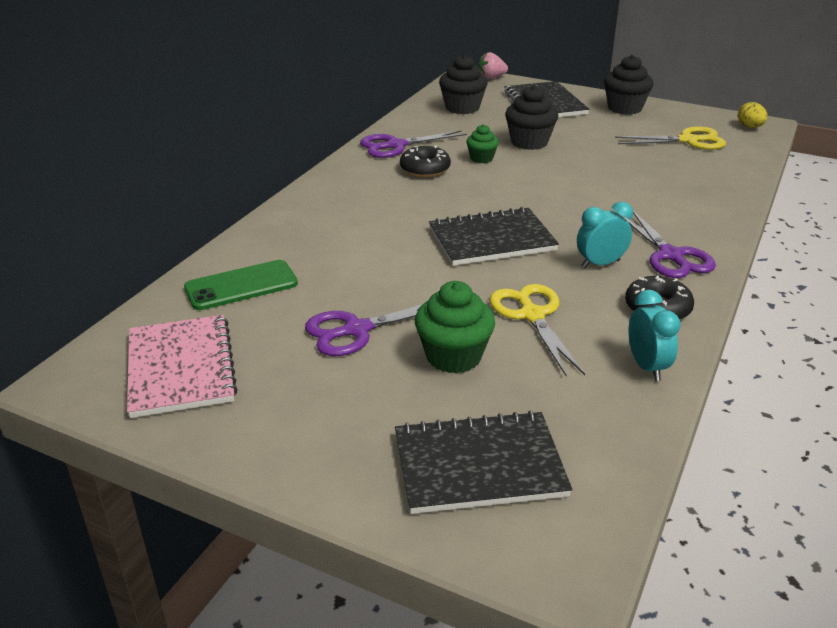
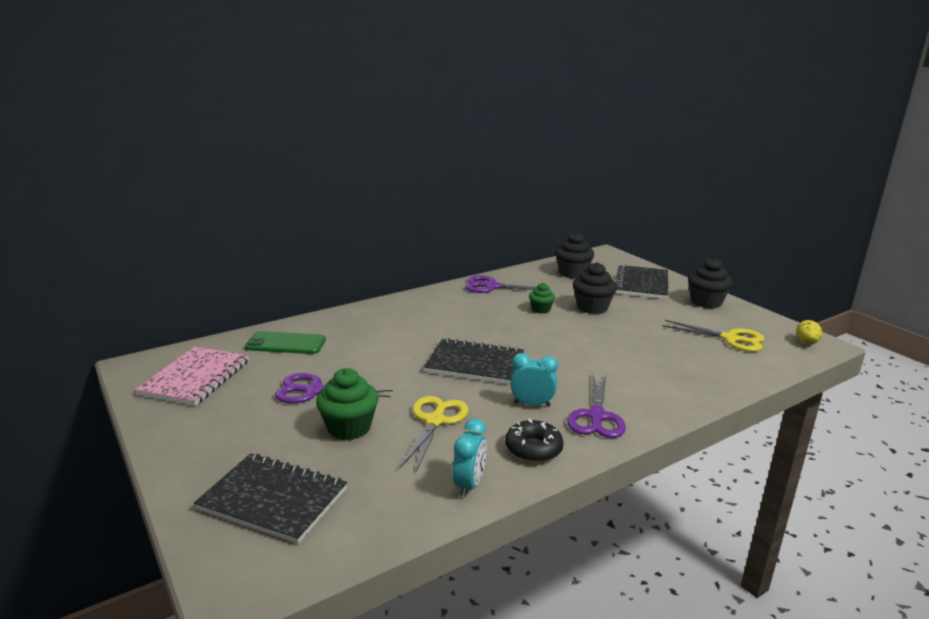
camera: 30 degrees right, 10 degrees down
(425, 169) = (491, 306): black donut -> none
(491, 78) = (622, 258): pink strawberry -> none

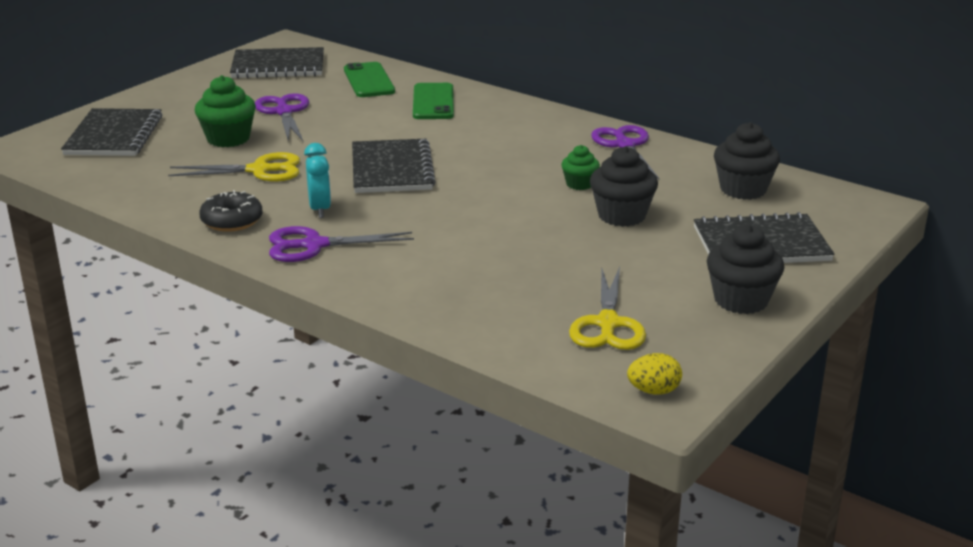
camera: 70 degrees right, 5 degrees up
(195, 378) = (278, 66): pink notebook -> black notebook
(360, 327) = (433, 102): none -> green phone
(469, 485) = (160, 201): turquoise clock -> none

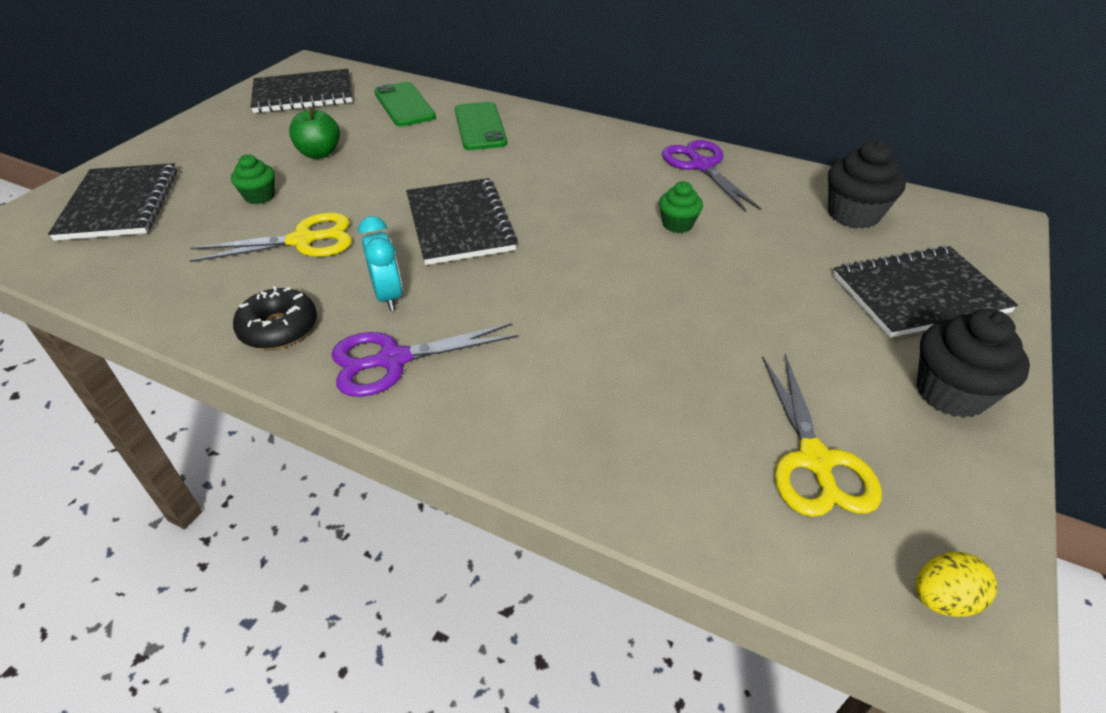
camera: 10 degrees left, 15 degrees up
(228, 139) = (259, 196): green cupcake -> green cupcake, size x0.59
(284, 112) = (319, 153): purple scissors -> green apple
(621, 215) = (744, 267): black cupcake -> none

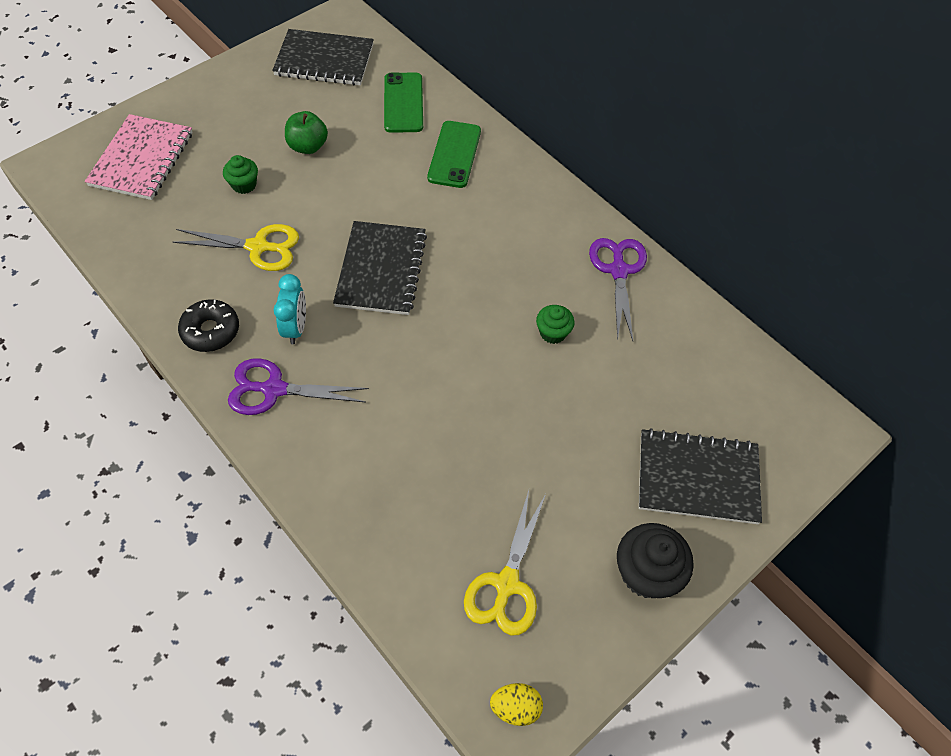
camera: 20 degrees right, 15 degrees up
(119, 204) = (141, 159): black notebook -> pink notebook
(853, 214) = (711, 375): black cupcake -> none

